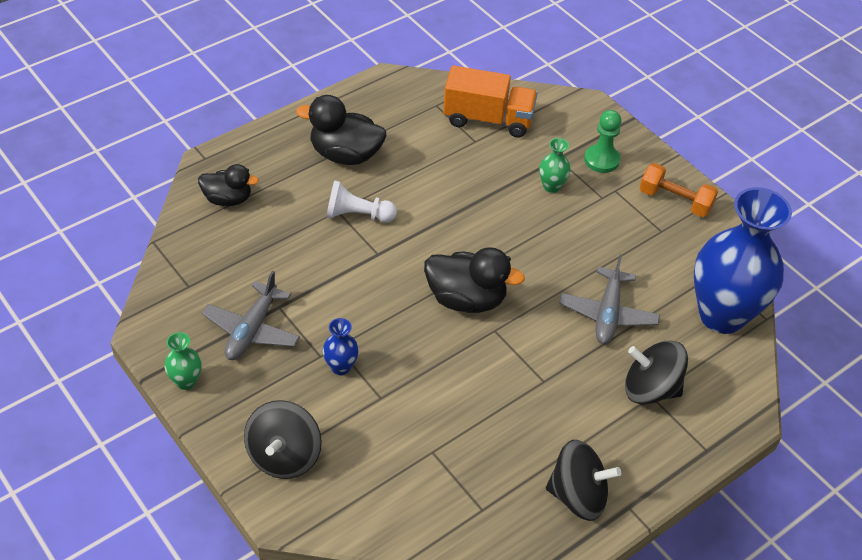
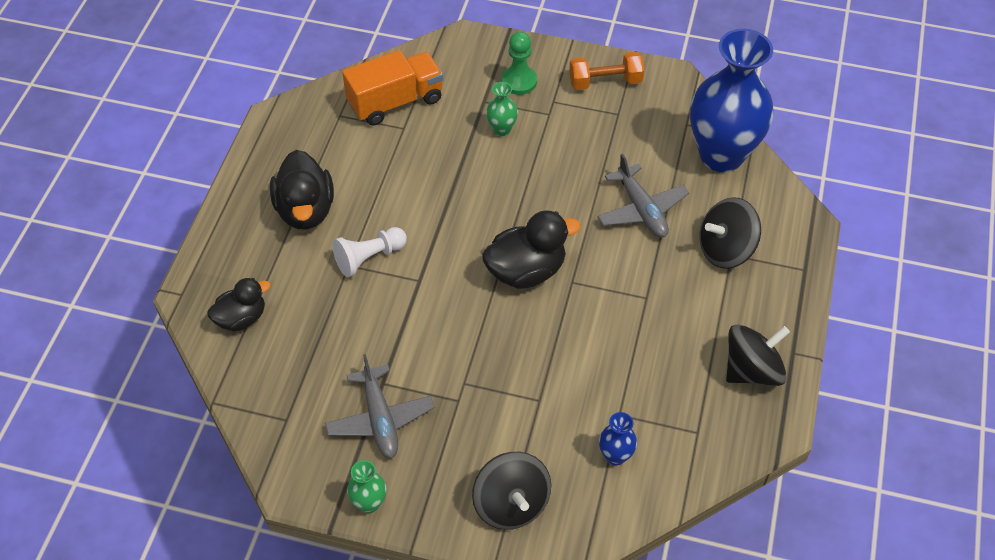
camera: 35 degrees left, 5 degrees up
(341, 367) = (483, 398): blue vase -> blue vase (615, 456)
(345, 155) = (305, 210): black duck -> black duck turned 75 degrees counterclockwise

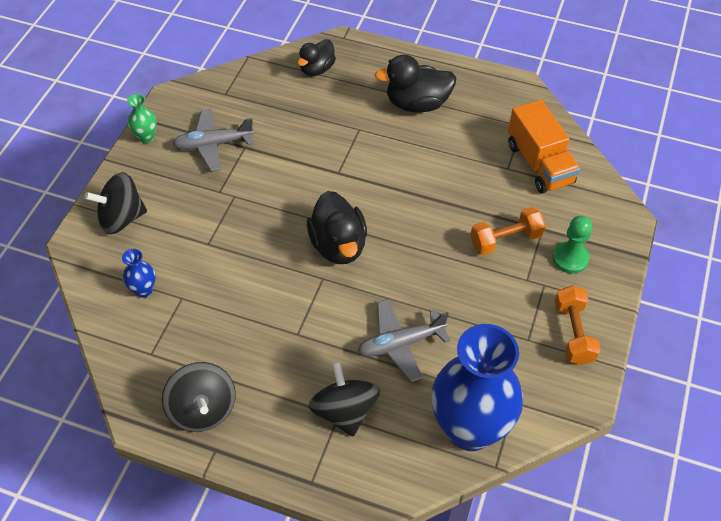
camera: 95 degrees right, 0 degrees up
(241, 318) = (317, 69): black duck -> black duck turned 60 degrees clockwise
(369, 258) = (364, 141): white pawn -> none
(501, 129) = (505, 240): green vase -> orange dumbbell

